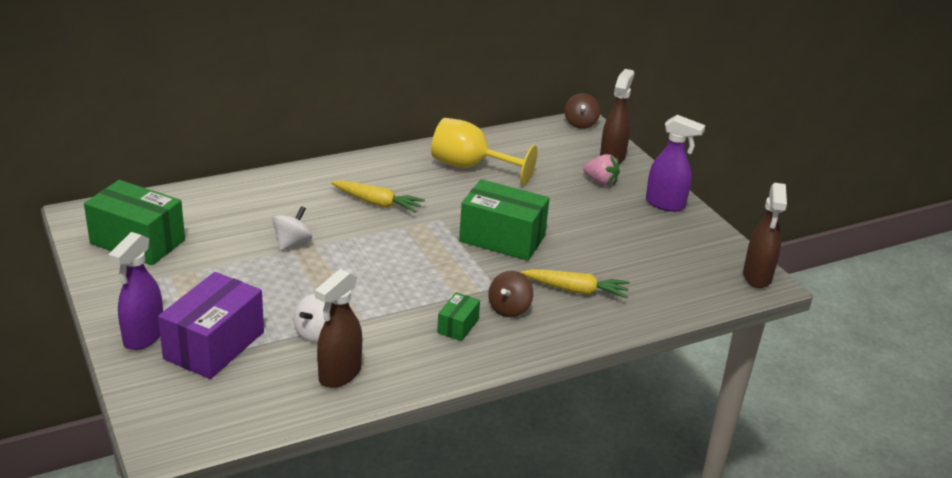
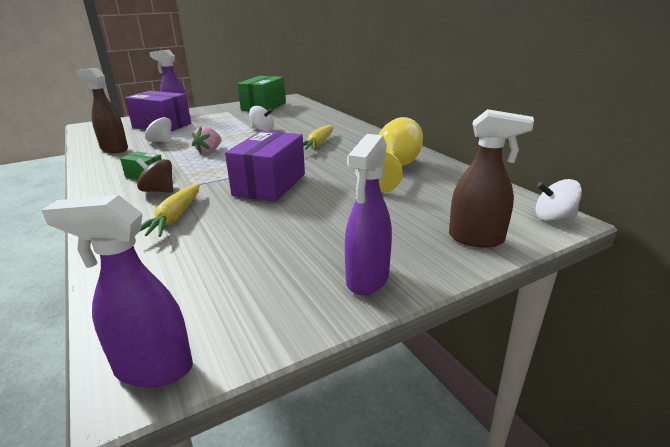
camera: 90 degrees right, 5 degrees down
(502, 238) = (270, 184): green box -> purple box
(580, 123) = (553, 217): brown spinning top -> white spinning top
(600, 181) = (405, 231): pink strawberry -> pink strawberry (209, 151)
(757, 277) = (153, 368): brown spray bottle -> purple spray bottle

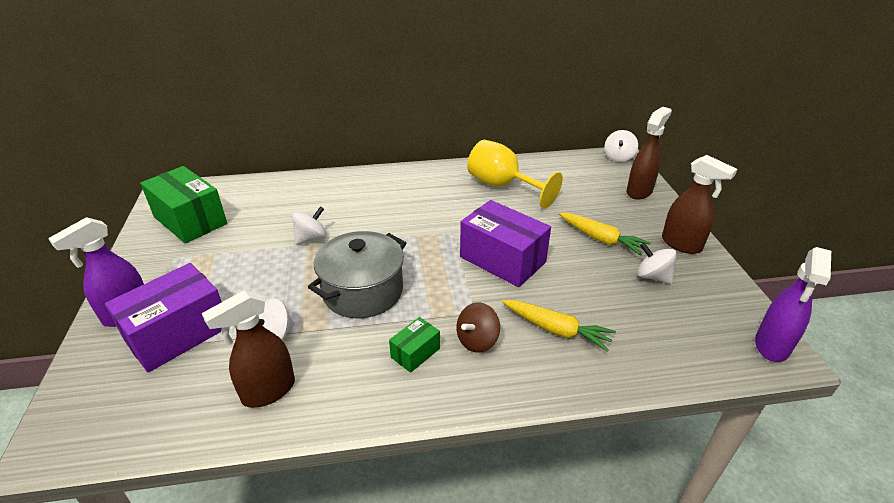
camera: 70 degrees left, 10 degrees up
(209, 151) = (363, 291): pink strawberry -> grey pot
(280, 261) = (652, 276): none -> white spinning top
(318, 144) = (404, 210): yellow carrot -> yellow carrot (601, 239)
(367, 279) = (681, 244): purple spray bottle -> brown spray bottle

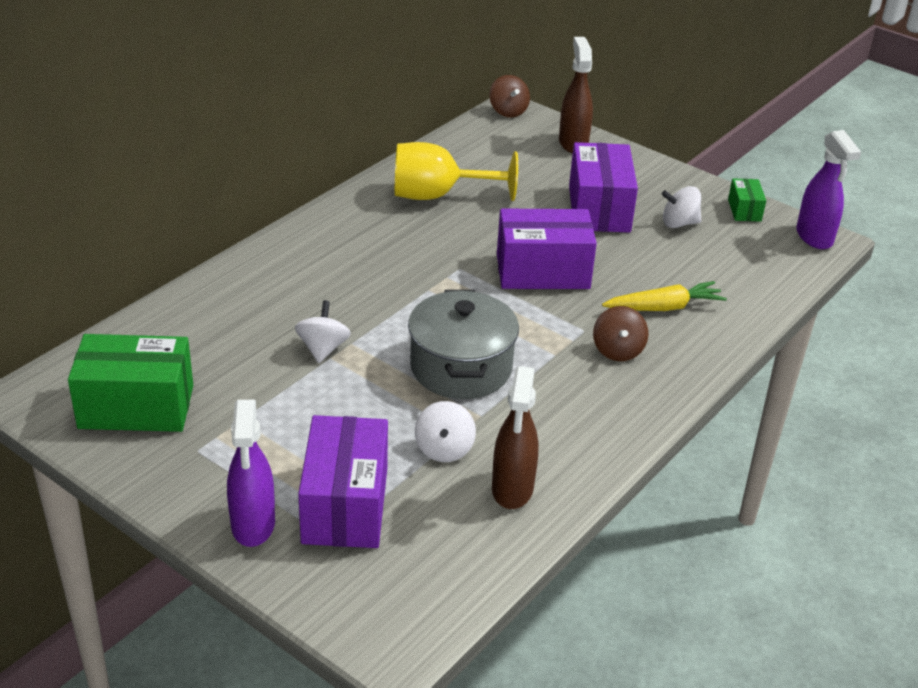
camera: 45 degrees left, 0 degrees up
(415, 353) = (584, 388): green box -> green box (744, 210)
(601, 239) = (599, 209): yellow carrot -> purple box
(618, 157) = (508, 111): white spinning top -> brown spinning top
(681, 244) = (667, 182): brown spray bottle -> none

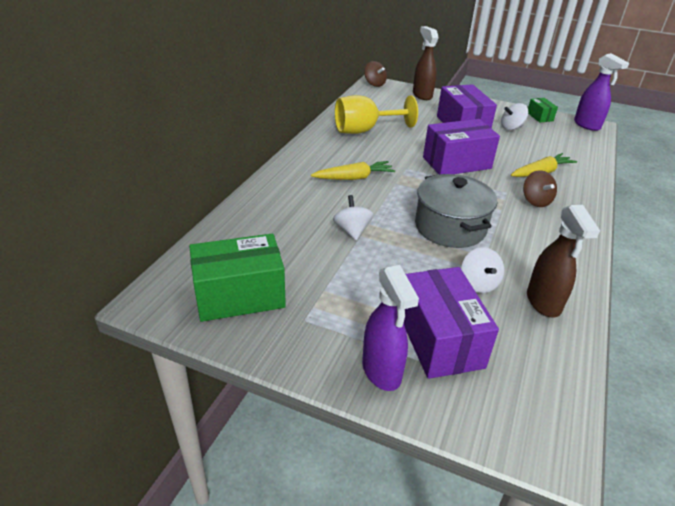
camera: 15 degrees left, 0 degrees up
(373, 271) = (354, 178): none -> yellow carrot

